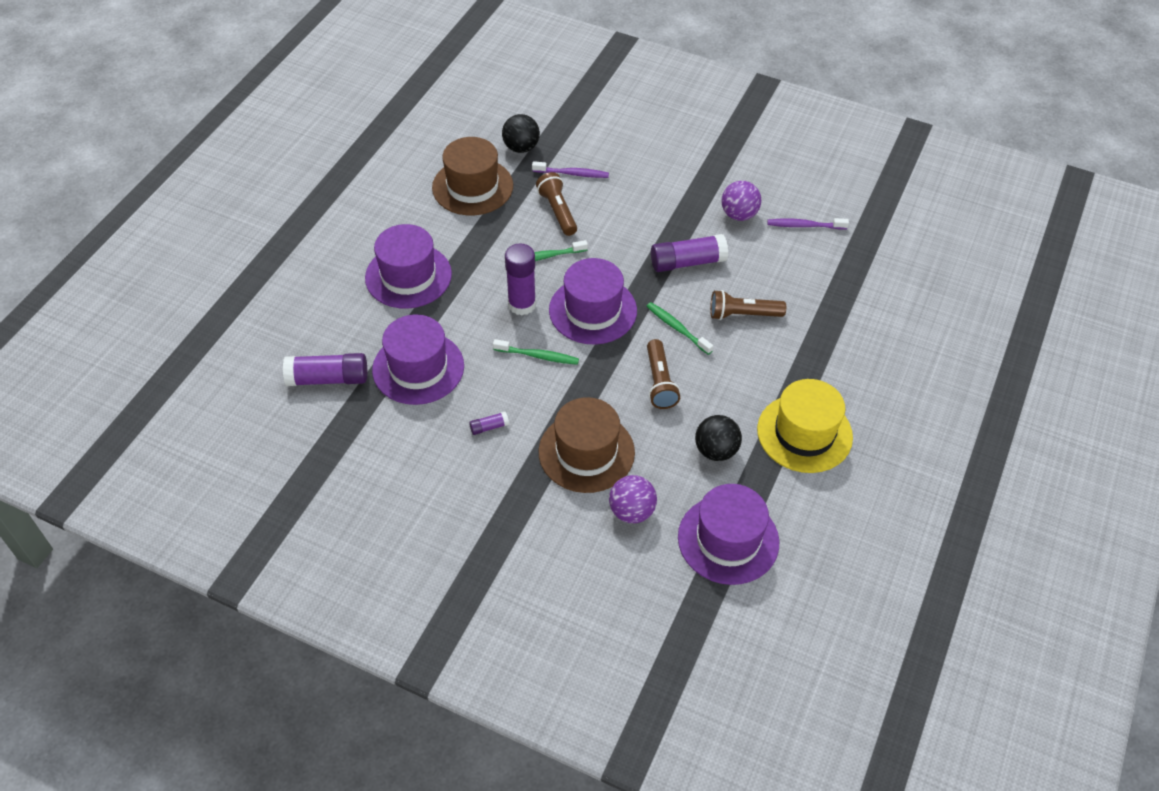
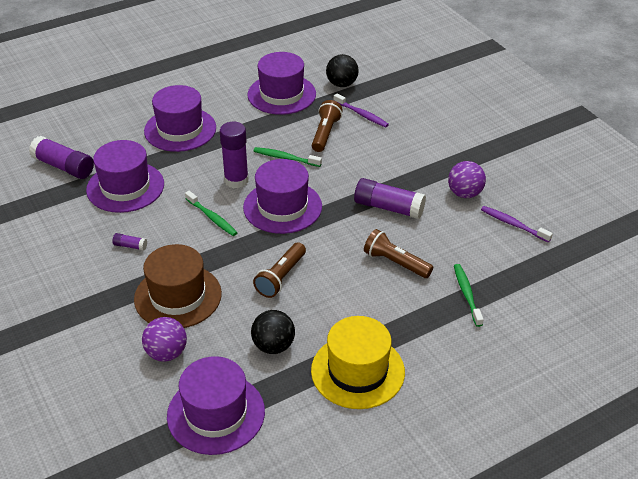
camera: 35 degrees right, 10 degrees down
(472, 187) = (281, 94): brown hat -> purple hat
(677, 328) = (333, 248): green toothbrush -> green toothbrush (467, 294)

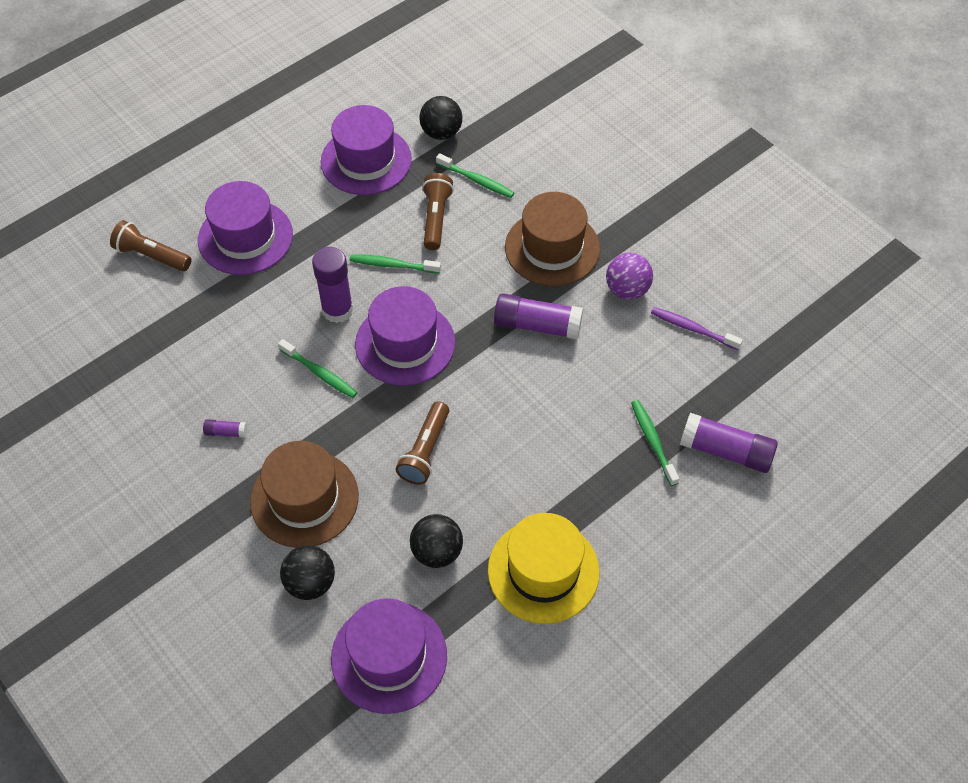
camera: 10 degrees left, 15 degrees up
(63, 167) = (106, 320): purple glue stick -> purple glue stick (725, 451)
(125, 187) = (196, 341): purple hat -> none
(166, 353) = (310, 583): purple ball -> black ball
(361, 114) = (476, 180): purple toothbrush -> green toothbrush
(395, 263) = (560, 408): brown flashlight -> brown flashlight (152, 256)
(411, 161) = (552, 248): none -> brown hat

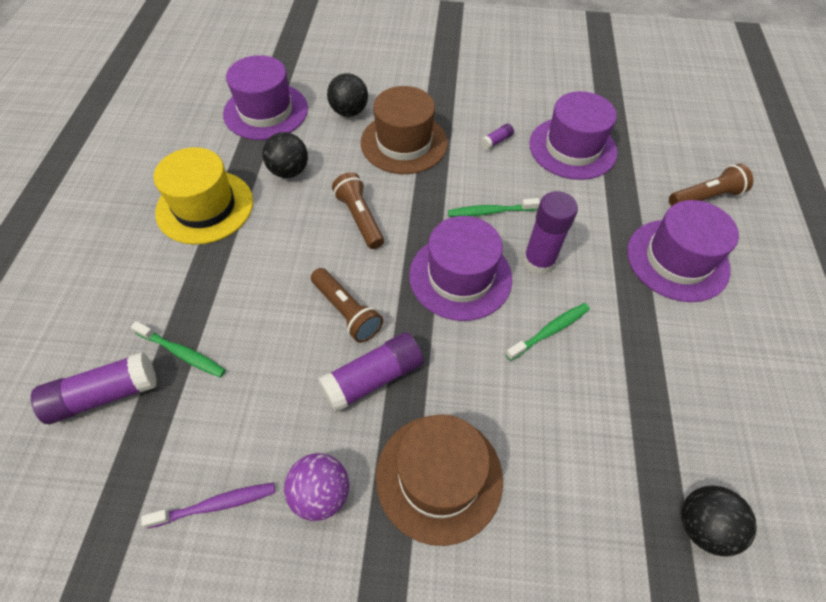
camera: 135 degrees right, 0 degrees up
(366, 160) = (710, 416): purple hat -> purple hat (572, 148)
(436, 218) = (575, 409): brown flashlight -> brown flashlight (346, 311)
(476, 180) = (596, 493): green toothbrush -> none

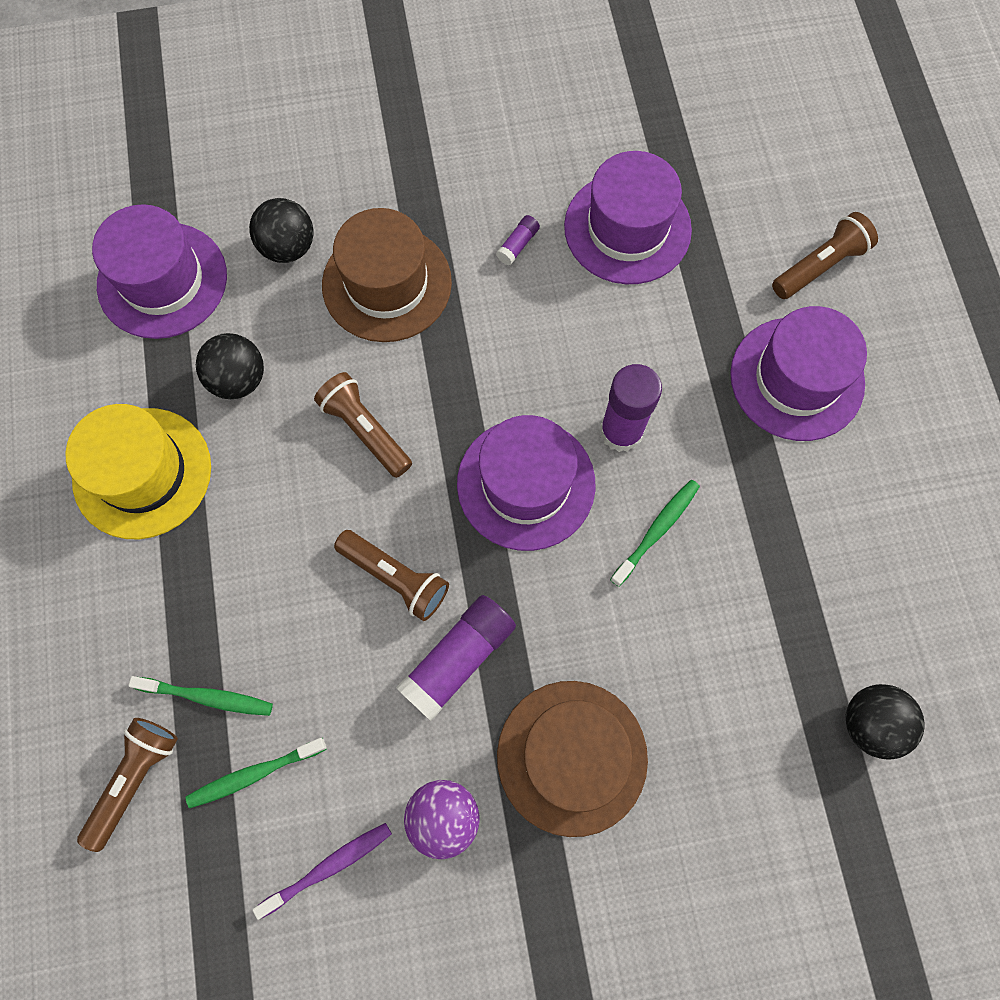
camera: 15 degrees left, 15 degrees up
(105, 395) = (134, 780): purple glue stick -> brown flashlight
(490, 212) = (539, 370): green toothbrush -> green toothbrush (254, 774)

